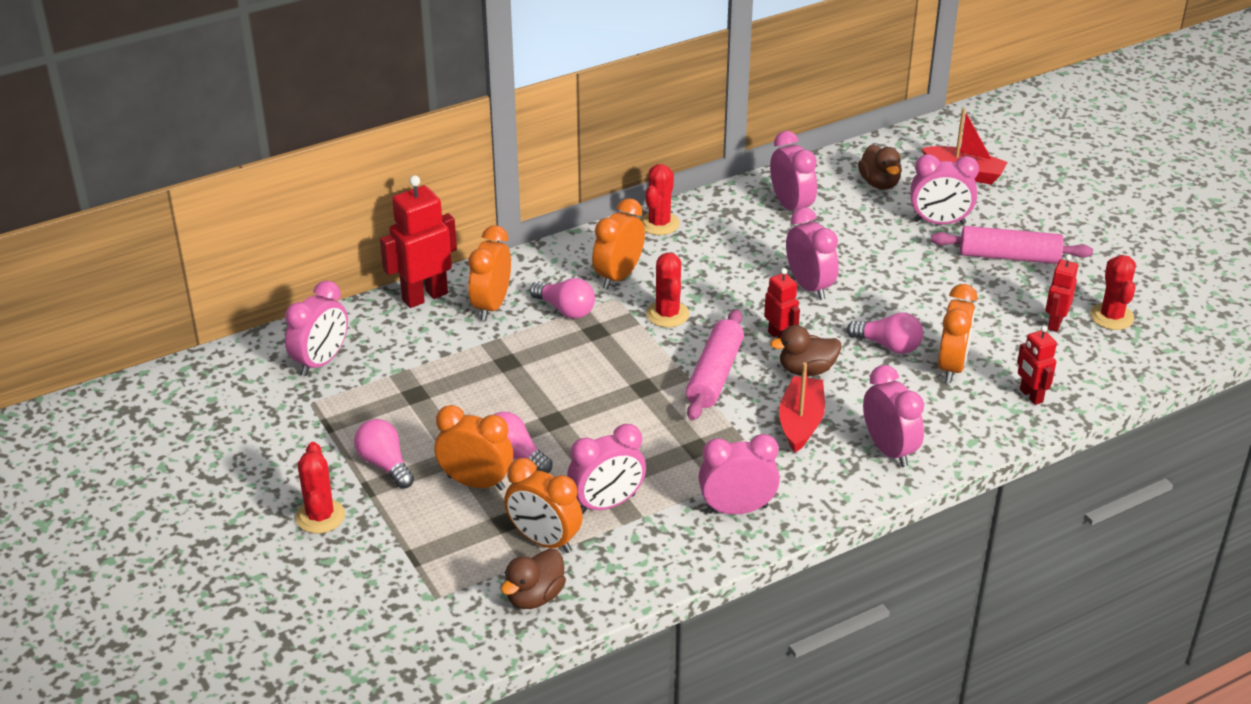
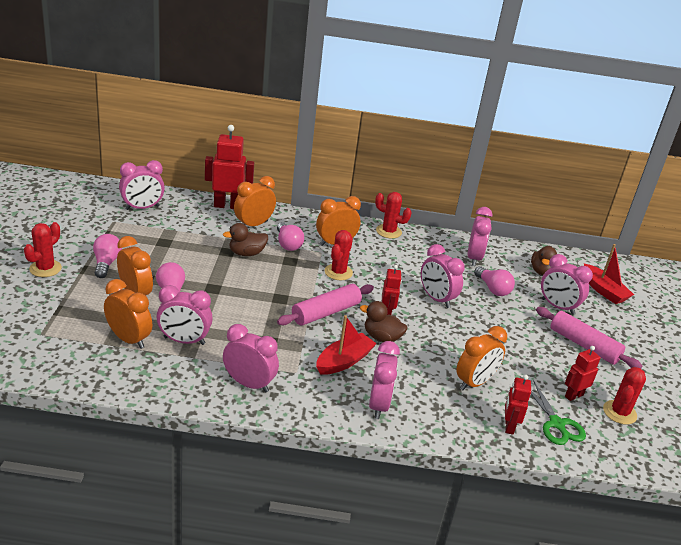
camera: 30 degrees right, 5 degrees down
(534, 596) = (86, 362): brown duck -> brown duck (246, 253)
(544, 540) = (129, 339): orange clock -> orange clock turned 150 degrees clockwise
(659, 224) = (388, 231): red cactus -> red cactus turned 60 degrees clockwise
(809, 286) = (436, 299): pink clock -> pink clock turned 135 degrees clockwise
(888, 346) = (447, 351): pink light bulb -> pink light bulb (493, 289)
(1069, 365) = (557, 424): none -> green scissors

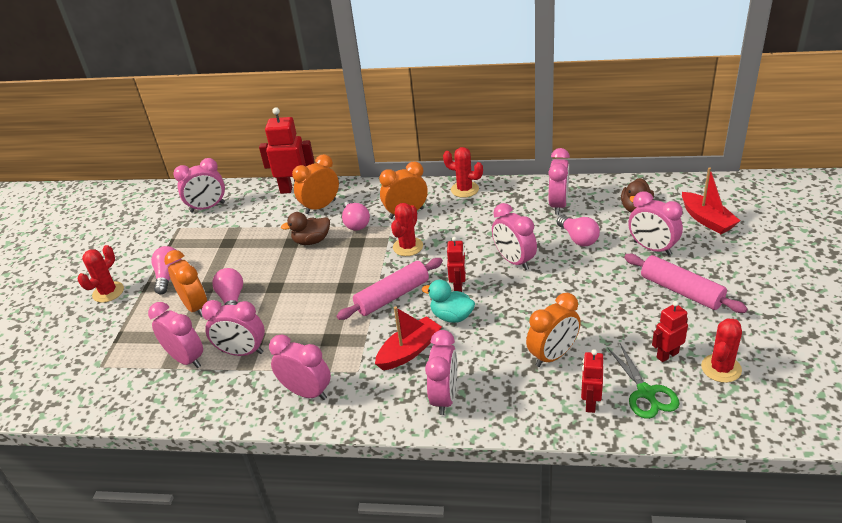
camera: 10 degrees right, 5 degrees up
(129, 339) = (186, 359): orange clock -> pink clock
(382, 337) = (452, 316): brown duck -> turquoise duck

